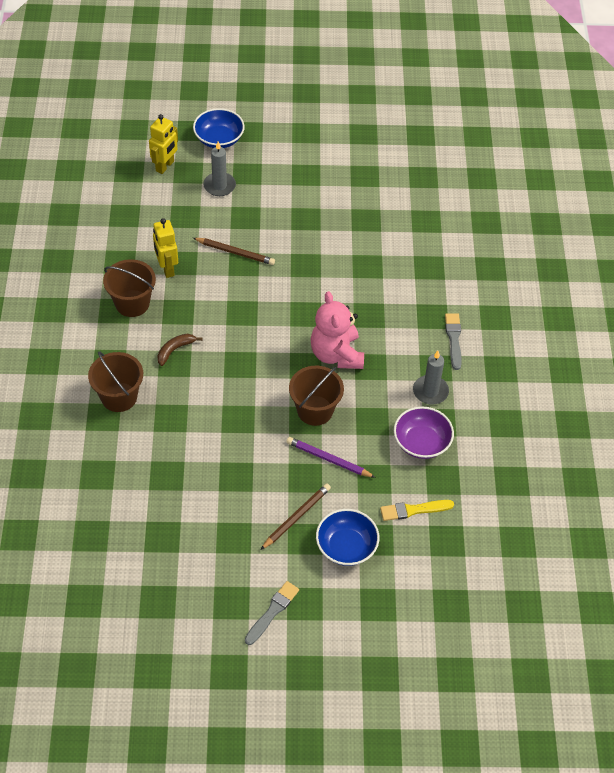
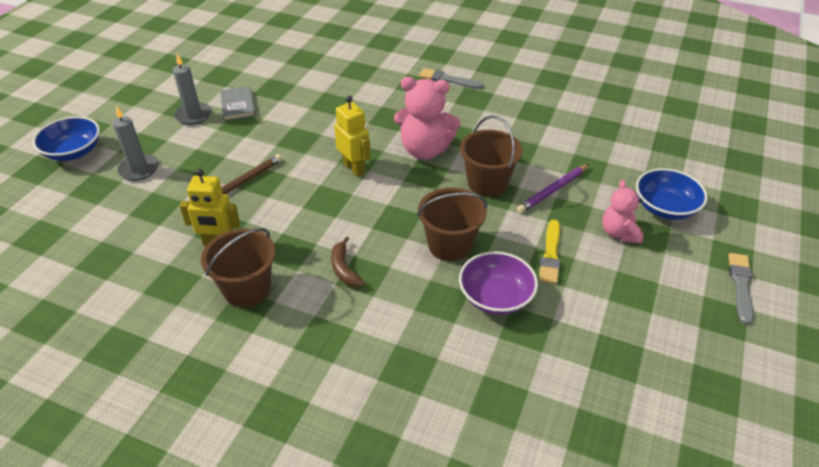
camera: 65 degrees left, 10 degrees down
(119, 397) = (385, 343): brown bucket -> brown bucket (450, 245)
(165, 166) = (66, 203): yellow robot -> yellow robot (354, 168)
(272, 612) = (741, 286): grey brush -> grey brush turned 45 degrees clockwise
(296, 517) = (619, 233): brown pencil -> pink teddy bear
(329, 206) = (238, 105): none -> grey book
(414, 510) = (632, 153): yellow brush -> yellow brush (550, 254)
(421, 442) = (555, 128): purple bowl -> purple bowl (495, 297)
(430, 391) = (500, 108): grey candle -> grey candle (193, 115)

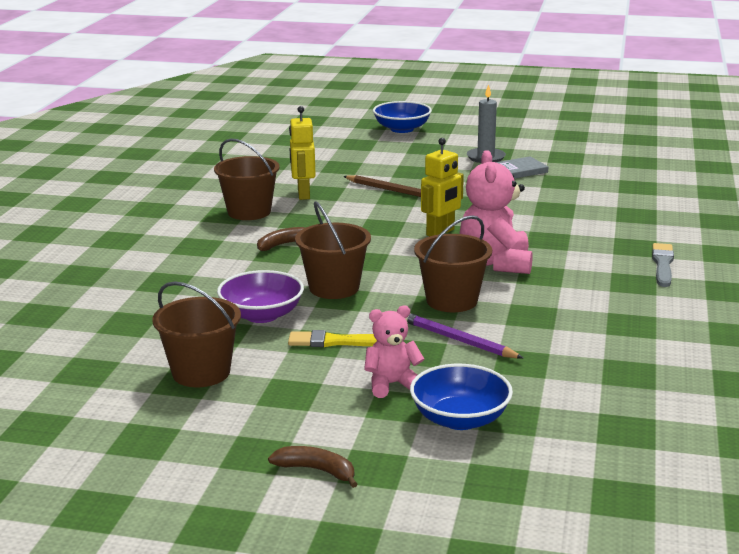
camera: 80 degrees right, 20 degrees down
(139, 169) = (390, 153): grey candle -> none
(601, 345) = (201, 372): none -> brown bucket
(741, 286) = (316, 470): grey brush -> brown banana

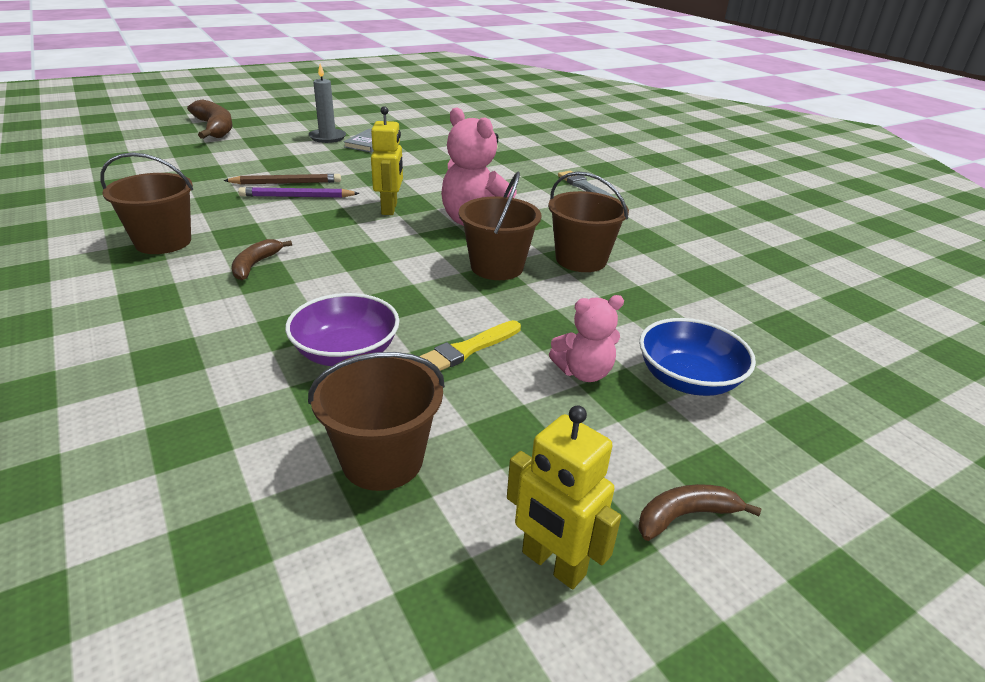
camera: 45 degrees left, 10 degrees up
(303, 194) = (201, 208): yellow robot -> yellow robot (553, 564)
(334, 288) = (376, 293): brown bucket -> brown bucket (581, 259)
(392, 384) = (584, 372): pink teddy bear -> pink teddy bear turned 135 degrees counterclockwise
(402, 129) = (215, 128): blue bowl -> brown banana
(457, 340) = (560, 302): purple pencil -> purple pencil (297, 197)

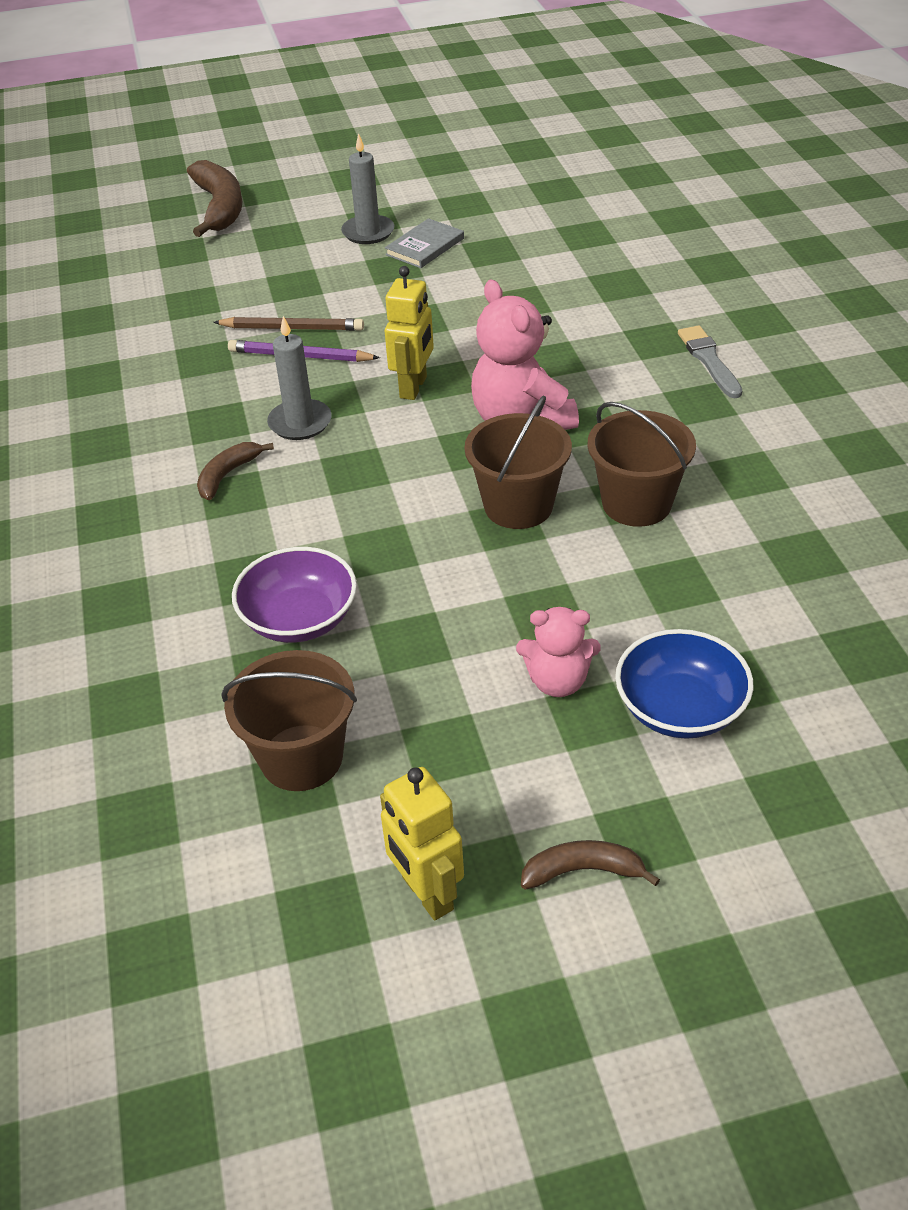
camera: 20 degrees right, 10 degrees up
(163, 242) = (130, 427): brown bucket -> none
(308, 231) = (300, 423): none -> grey candle
(467, 349) = (434, 631): yellow brush -> none

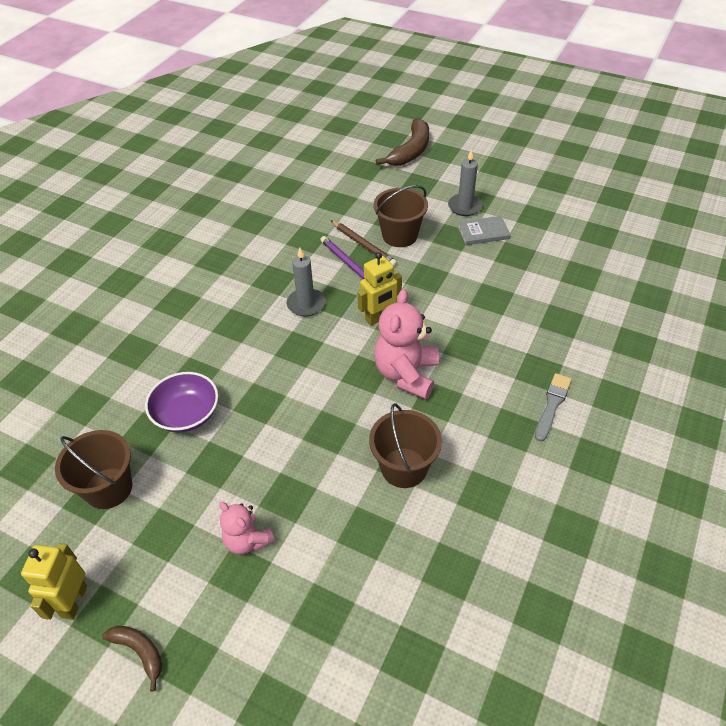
camera: 40 degrees right, 5 degrees up
(227, 475) = (245, 313): brown banana -> none
(518, 506) = (346, 425): brown bucket -> brown bucket (399, 235)
(680, 708) = (281, 605): blue bowl -> none

